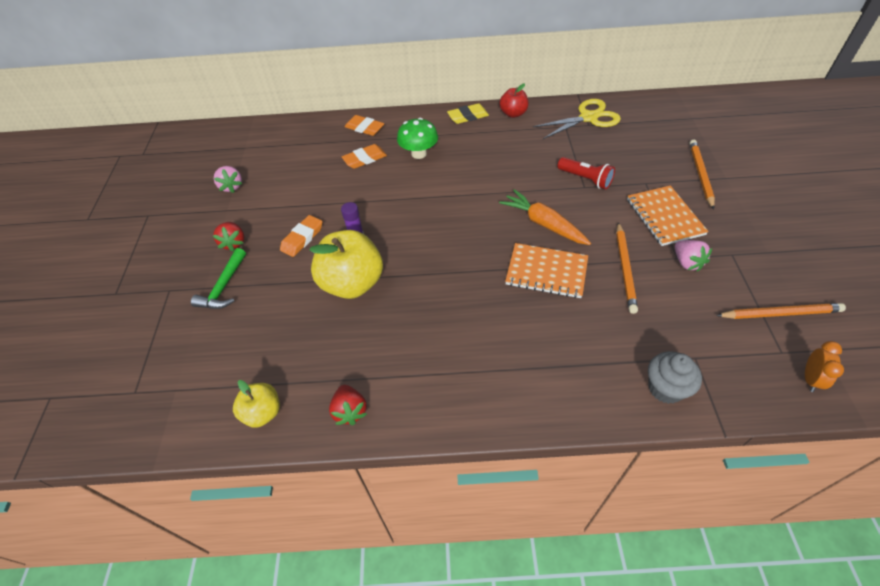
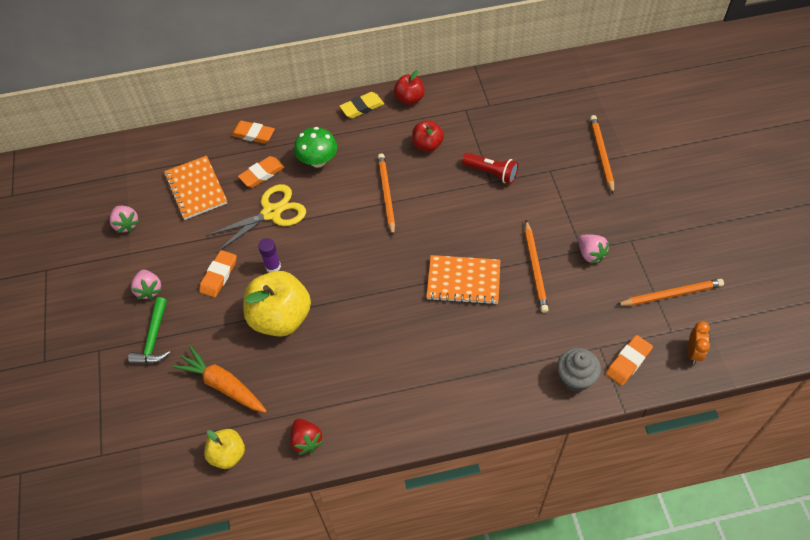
camera: 10 degrees left, 5 degrees up
(234, 243) = (149, 290): red strawberry -> pink strawberry
(478, 187) = (386, 194): none -> orange pencil
(525, 151) = (427, 145): none -> red apple
(544, 224) = (455, 229): orange carrot -> orange carrot (223, 385)
(588, 118) = (488, 96): yellow scissors -> yellow scissors (271, 213)
(664, 217) = (569, 207): orange notebook -> orange notebook (196, 189)
(730, 379) = (628, 362): none -> orange eraser

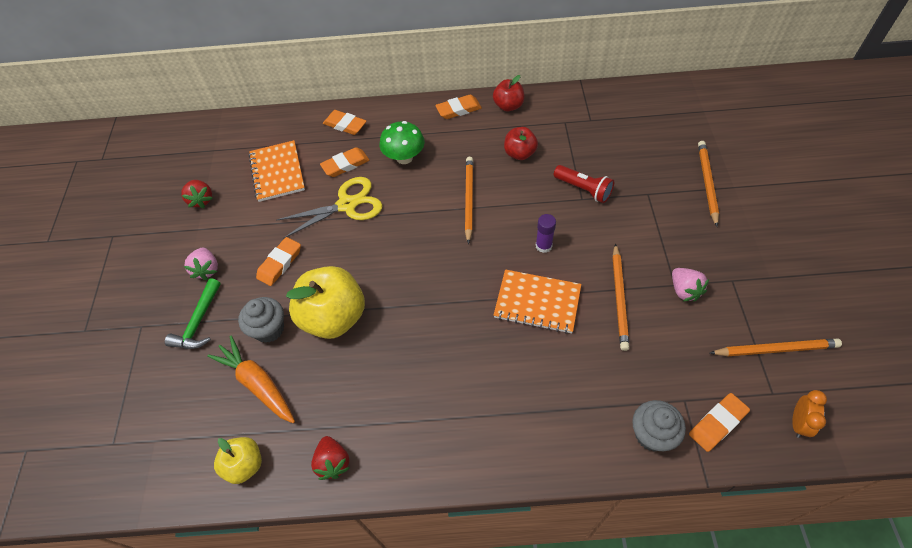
camera: 10 degrees right, 0 degrees up
(126, 224) = (201, 200): pink strawberry -> red strawberry
(222, 336) = (269, 329): none -> grey cupcake
(273, 266) = (337, 260): purple glue stick -> purple glue stick (543, 246)
(362, 107) = (458, 109): yellow eraser -> orange eraser

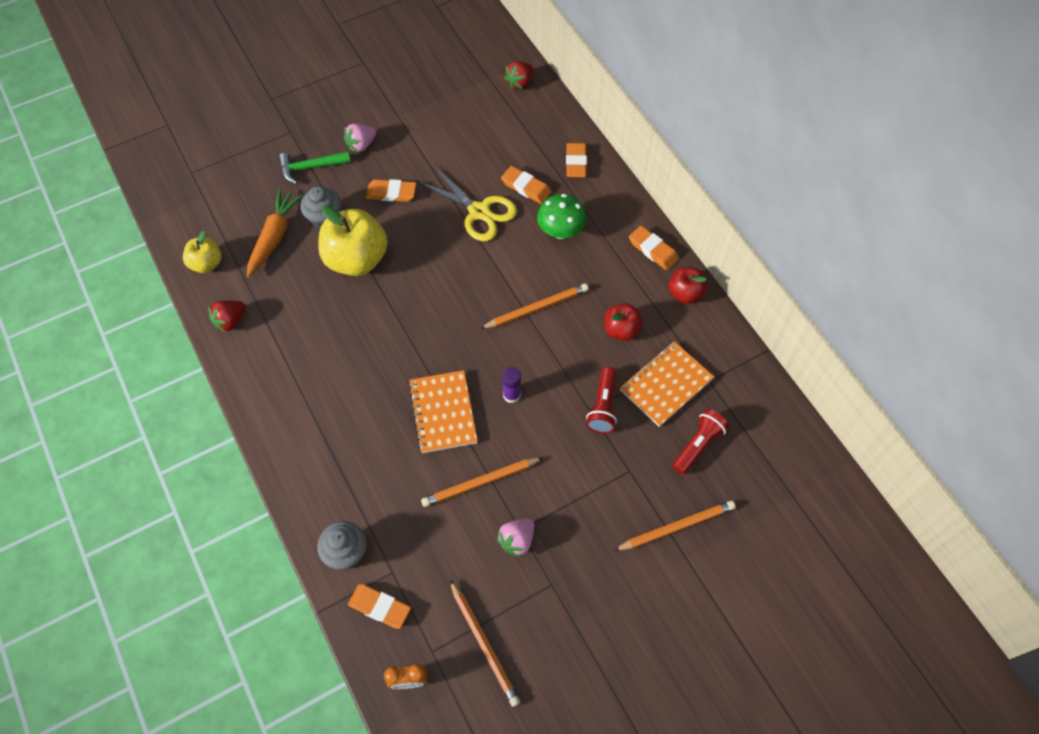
camera: 60 degrees right, 5 degrees up
(201, 200) = (429, 101): red strawberry -> red strawberry (519, 83)
(277, 172) = (488, 139): orange notebook -> orange notebook (666, 385)
(642, 146) = (698, 445): none -> red flashlight

